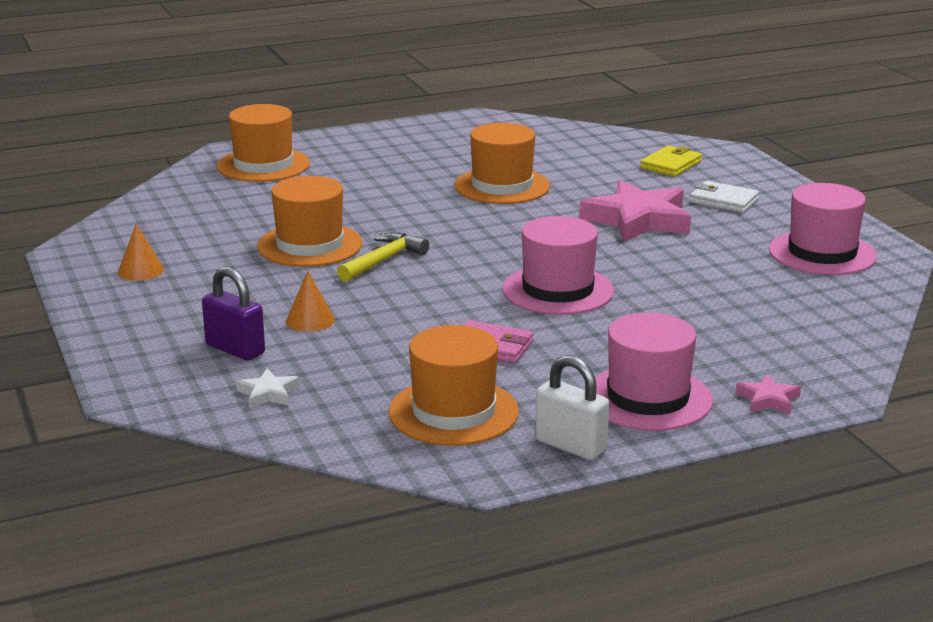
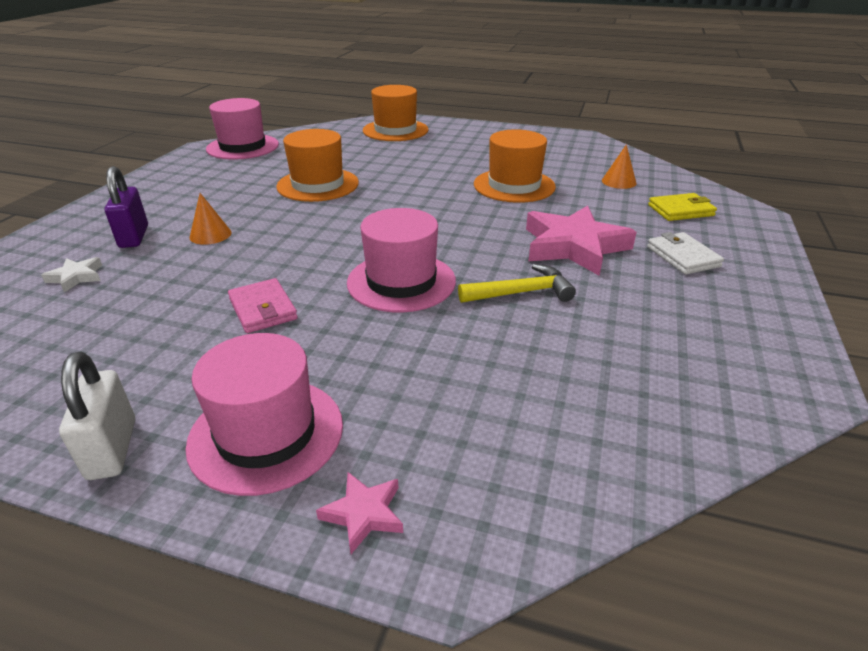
camera: 40 degrees right, 10 degrees up
(141, 270) = (207, 169): orange cone -> orange cone (619, 182)
(383, 260) = (336, 210): yellow hammer -> yellow hammer (521, 293)
(453, 412) = (122, 356): orange hat -> none
(822, 253) = (712, 350): pink hat -> pink hat (243, 147)

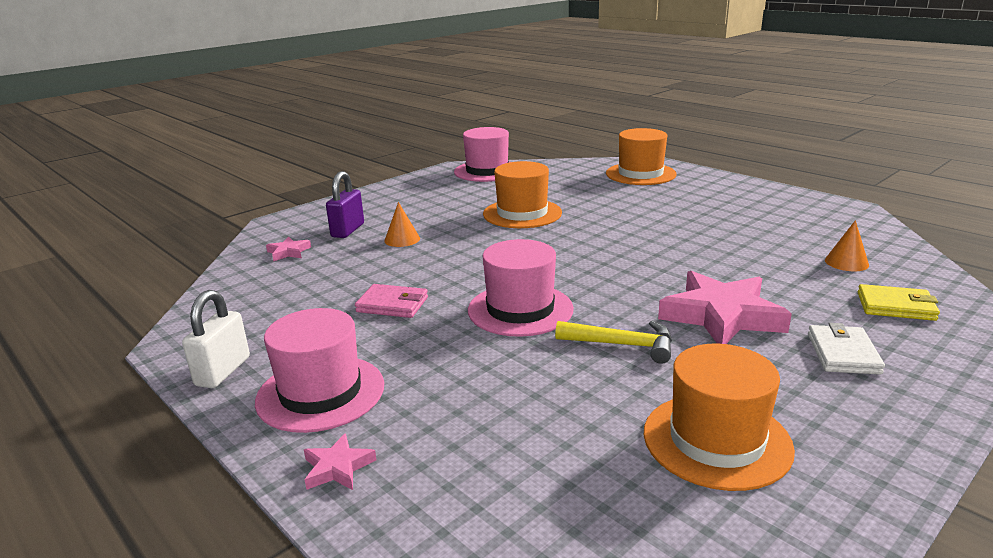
camera: 30 degrees right, 10 degrees down
(76, 277) = (288, 252): white star -> pink star
(263, 309) = (392, 305): pink wallet -> pink wallet turned 75 degrees counterclockwise
(514, 185) = (715, 246): orange hat -> orange hat (716, 440)

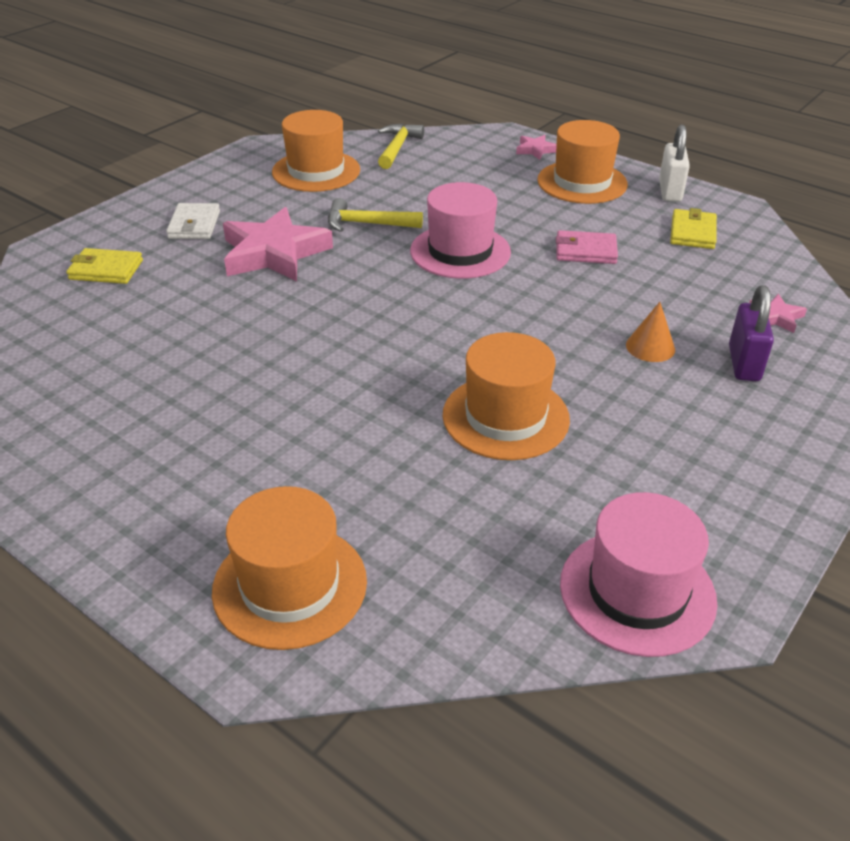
camera: 170 degrees right, 15 degrees up
(265, 318) = (692, 232): none -> yellow wallet
(320, 393) = (582, 182): pink hat -> orange hat
(580, 492) = (397, 148): none -> yellow hammer
(846, 262) = (97, 327): orange cone -> none

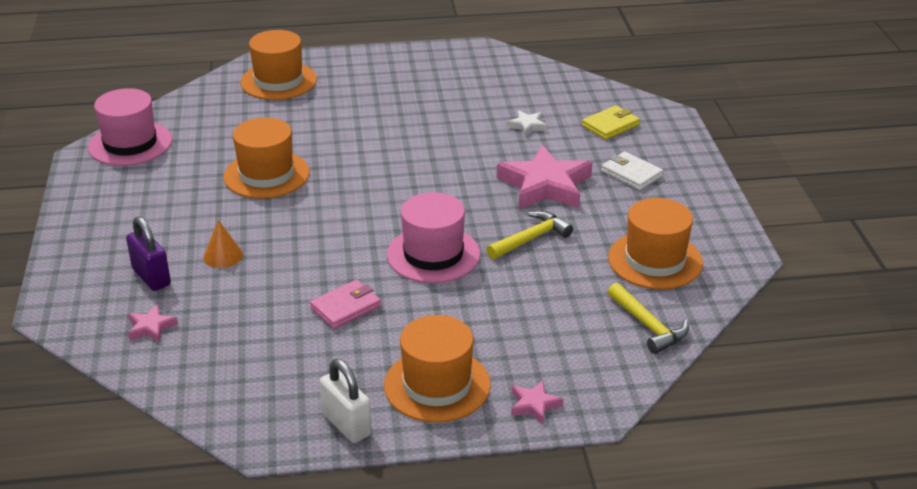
camera: 135 degrees right, 5 degrees down
(166, 313) = (527, 126): none -> white star
(692, 232) = (279, 379): yellow wallet -> none

